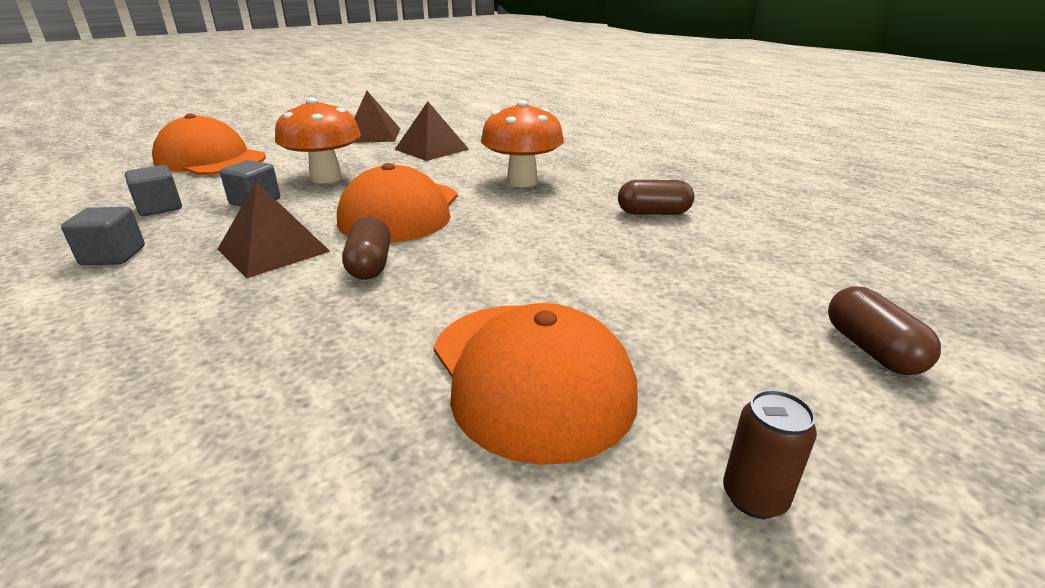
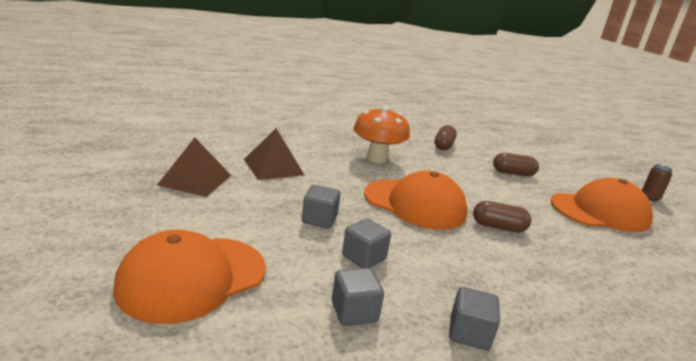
camera: 75 degrees left, 5 degrees down
(273, 250) = (471, 257): brown pyramid -> none
(326, 178) = (319, 219): orange mushroom -> grey cube
(871, 349) = (569, 157): brown capsule -> brown capsule (513, 173)

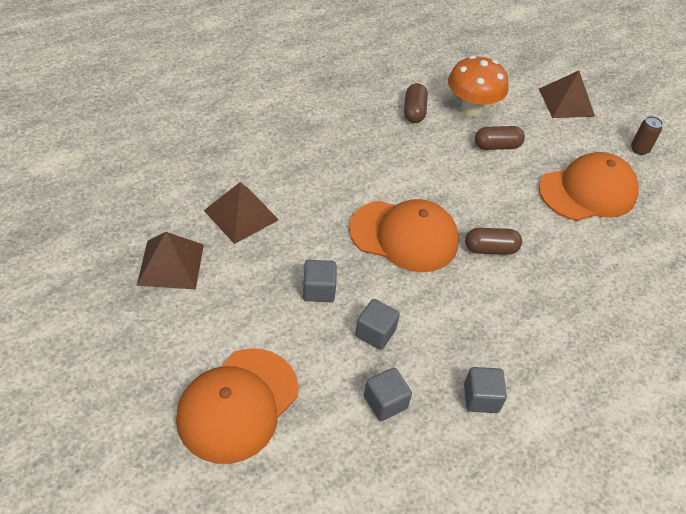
camera: 15 degrees left, 25 degrees up
(377, 159) = (346, 163): orange mushroom -> orange mushroom (471, 109)
(578, 163) = (566, 102): none -> brown pyramid

